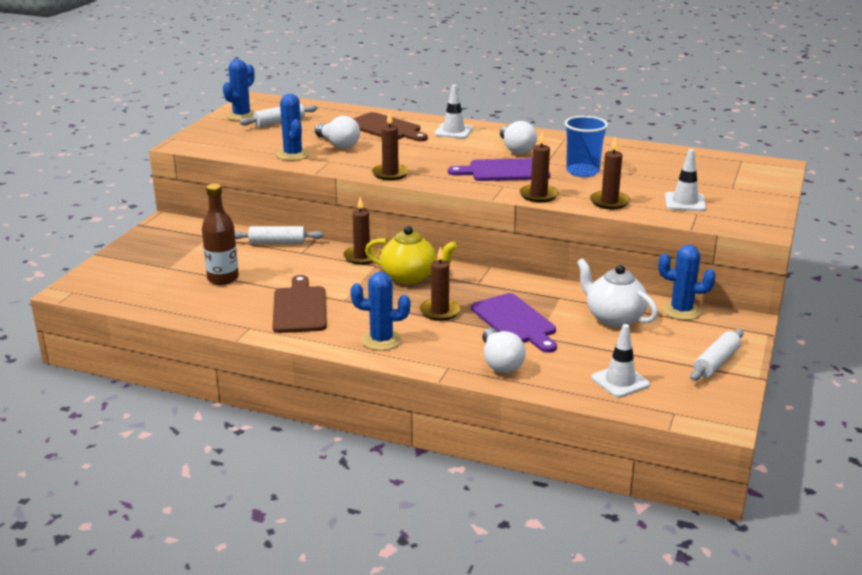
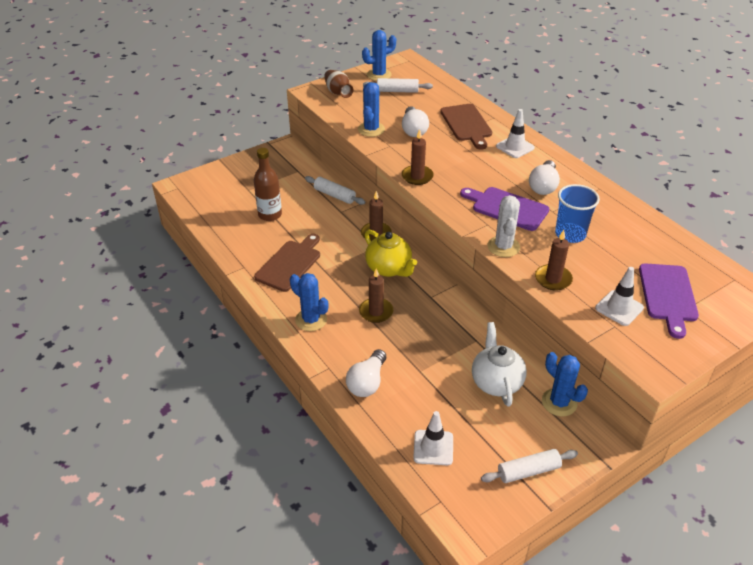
camera: 35 degrees right, 15 degrees up
(215, 138) = (338, 92): none -> brown vase
(515, 321) = (418, 348): purple cutting board -> purple cutting board (668, 295)
(538, 195) = (503, 247): brown candle -> white cactus

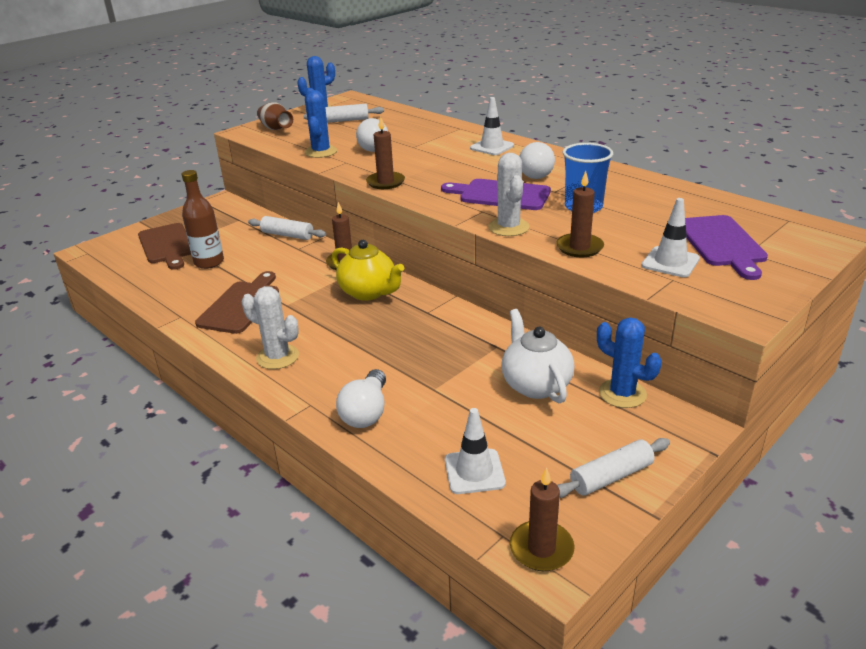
camera: 10 degrees left, 10 degrees down
(311, 320) = (277, 357): blue cactus -> white cactus
(376, 312) = (361, 336): brown candle -> brown candle (541, 548)
(467, 124) = (431, 136): brown cutting board -> brown cutting board (167, 245)

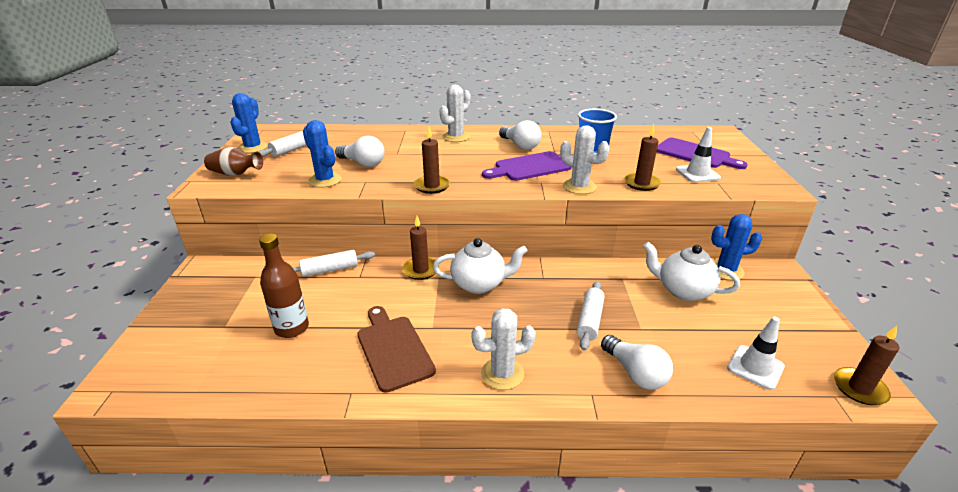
camera: 45 degrees left, 0 degrees up
(167, 245) = (212, 334): brown cutting board -> none
(368, 292) = (479, 284): yellow teapot -> white teapot
(492, 147) = (456, 137): white traffic cone -> white cactus
(611, 476) = (805, 322): white rolling pin -> white rolling pin (590, 320)

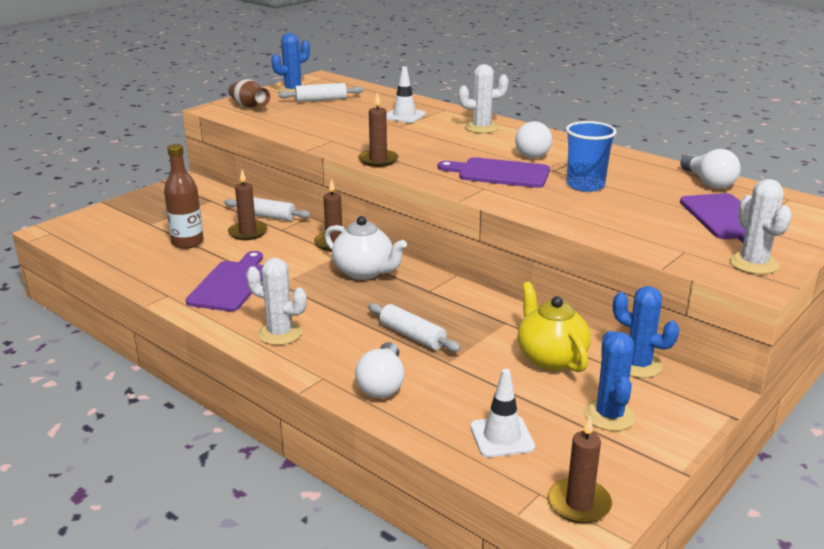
camera: 40 degrees right, 5 degrees down
(325, 180) = (303, 130): blue cactus -> blue cactus (609, 415)
(363, 163) = (355, 126): white light bulb -> white light bulb (708, 182)
(393, 349) = (231, 284): brown cutting board -> purple cutting board
(579, 187) = (513, 203): white cactus -> white cactus (753, 263)
(590, 320) = (412, 336): white rolling pin -> white rolling pin turned 75 degrees clockwise
(641, 183) = (588, 222): brown candle -> brown candle (248, 233)
(683, 290) = (550, 358): white teapot -> yellow teapot
(697, 174) = (679, 236): white traffic cone -> white traffic cone (404, 116)

